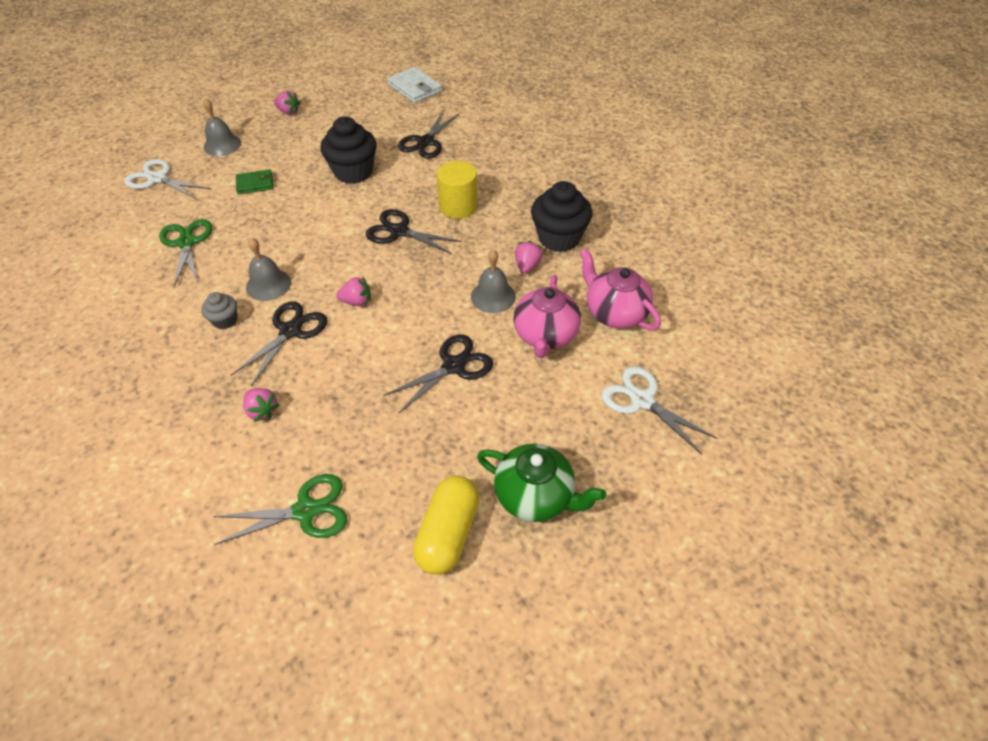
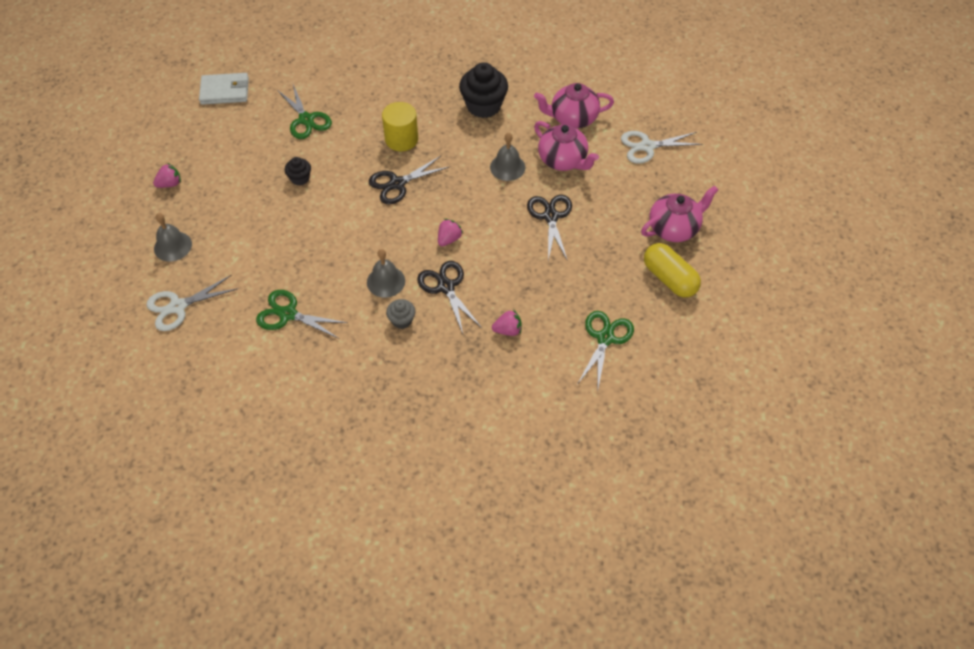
camera: 55 degrees left, 5 degrees up
(255, 184) = (253, 244): green wallet -> none
(353, 172) = (300, 178): black cupcake -> black cupcake, size x0.51
(426, 142) = (306, 119): black scissors -> green scissors
(527, 266) = (495, 136): pink strawberry -> none
(535, 496) = (674, 228): green teapot -> pink teapot

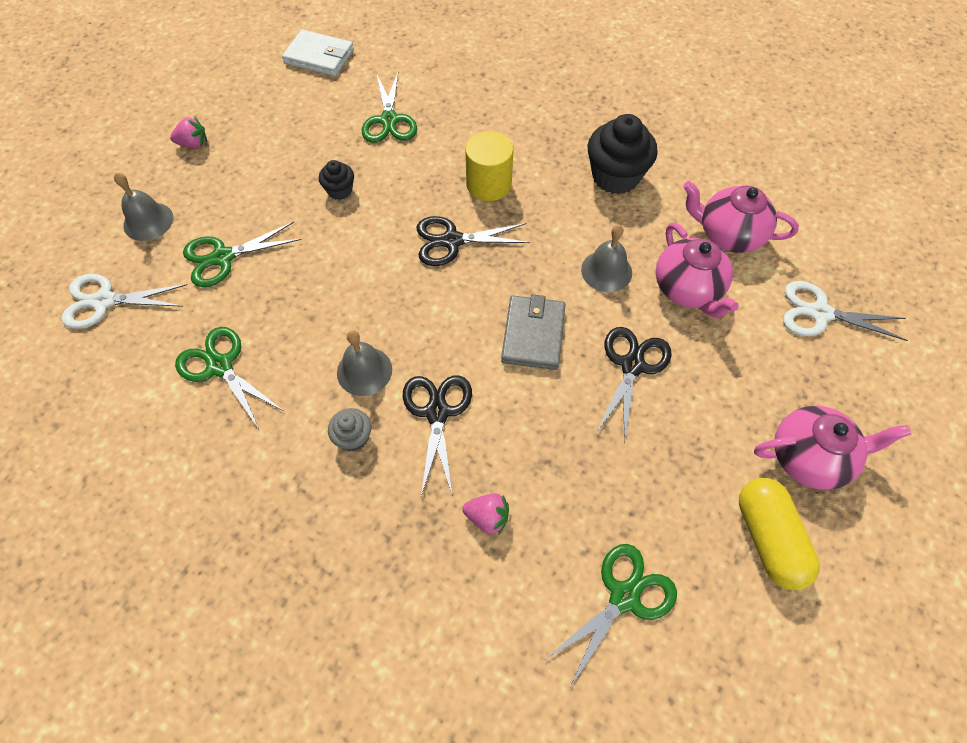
camera: 25 degrees right, 5 degrees up
(244, 249) = (223, 257): none -> green scissors
(449, 239) = (477, 343): pink strawberry -> none
(481, 221) = (533, 335): none -> grey wallet

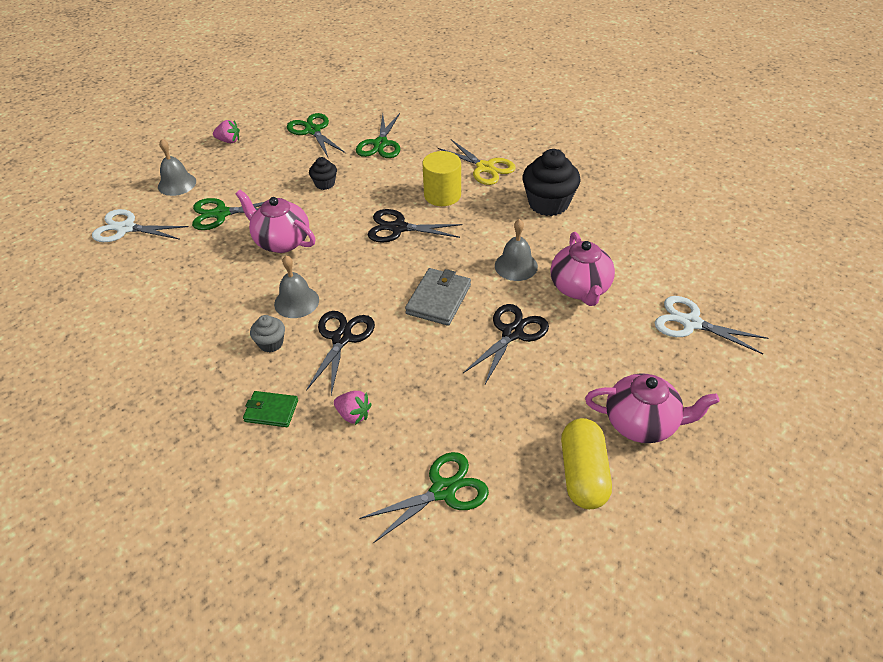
camera: 15 degrees right, 15 degrees down
(220, 366) = (191, 281): green scissors -> green scissors (313, 131)
(319, 56) = (343, 97): white wallet -> none
(387, 534) = (271, 411): none -> green wallet
(526, 136) = (485, 168): none -> yellow scissors
(728, 235) = (630, 256): pink teapot -> pink teapot (281, 241)

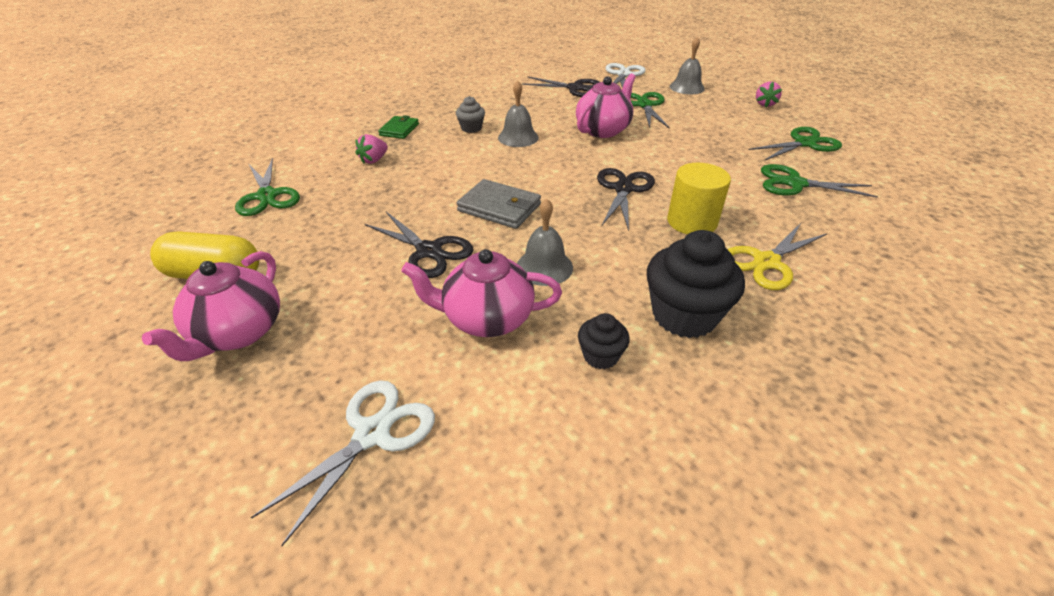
camera: 95 degrees right, 5 degrees down
(325, 184) = (701, 150): black cupcake -> black cupcake (600, 356)
(341, 338) = (464, 156): black scissors -> black scissors (575, 88)

